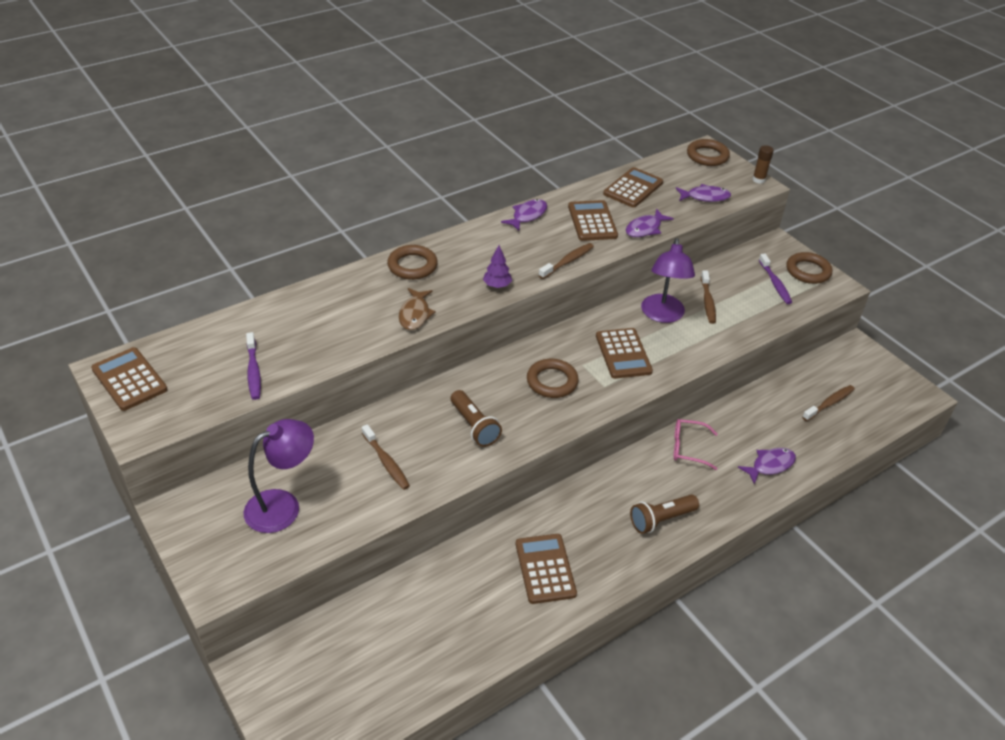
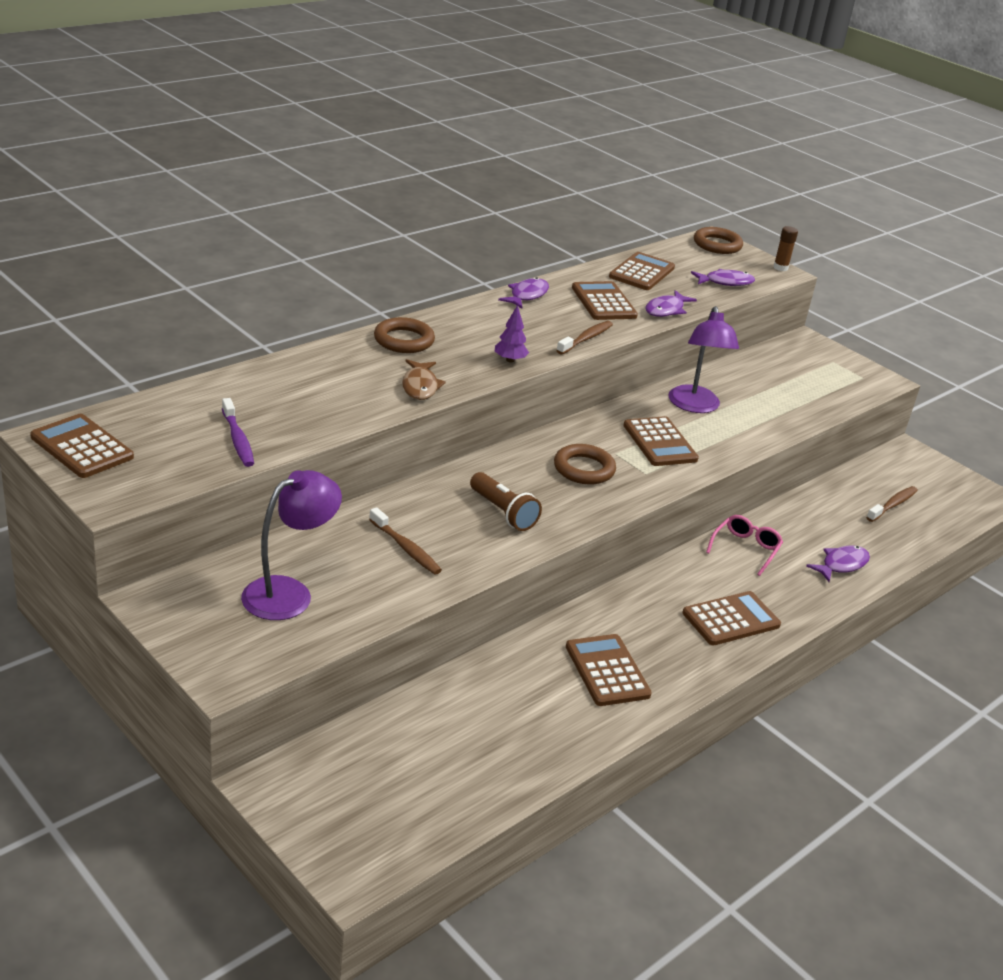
camera: 10 degrees left, 10 degrees down
(661, 519) = (731, 619): brown flashlight -> brown calculator
(688, 448) = (745, 549): pink glasses -> pink glasses turned 120 degrees clockwise
(707, 301) = (743, 394): brown toothbrush -> none
(775, 283) = (814, 377): purple toothbrush -> none
(808, 271) = (847, 366): brown ring -> none

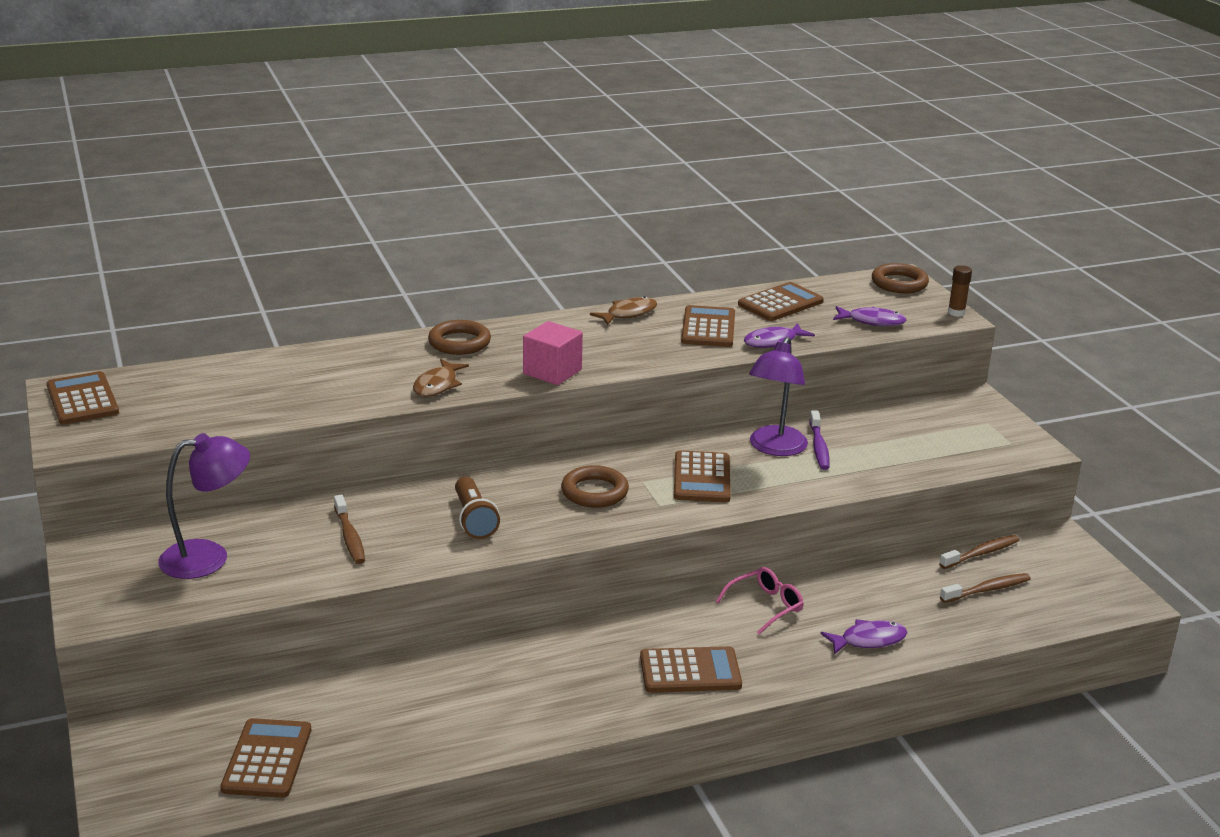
camera: 25 degrees right, 5 degrees down
(238, 439) = (222, 410): purple toothbrush -> purple toothbrush (819, 447)
(510, 360) = (552, 372): purple tree -> pink cube
(527, 295) = (628, 314): purple fish -> brown fish
(586, 339) = (654, 360): brown toothbrush -> brown toothbrush (981, 553)
(607, 671) = (513, 694): brown calculator -> brown calculator (267, 759)

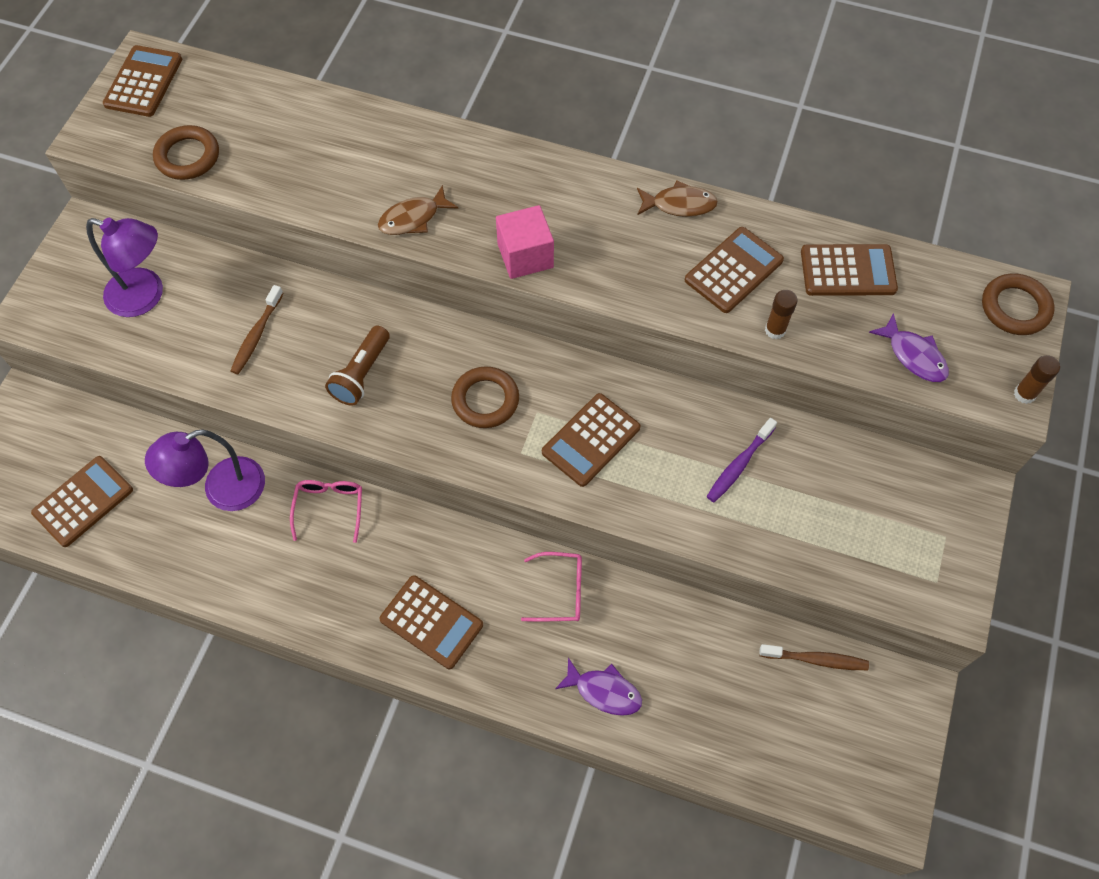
camera: 40 degrees right, 35 degrees up
(459, 342) = (488, 165): brown ring -> brown ring (188, 156)
(516, 651) = (329, 508): none -> pink glasses
(773, 342) = (775, 330): purple fish -> brown glue stick
(774, 448) = (696, 441): purple lamp -> purple lamp (222, 490)
(987, 590) = (771, 707): brown toothbrush -> none

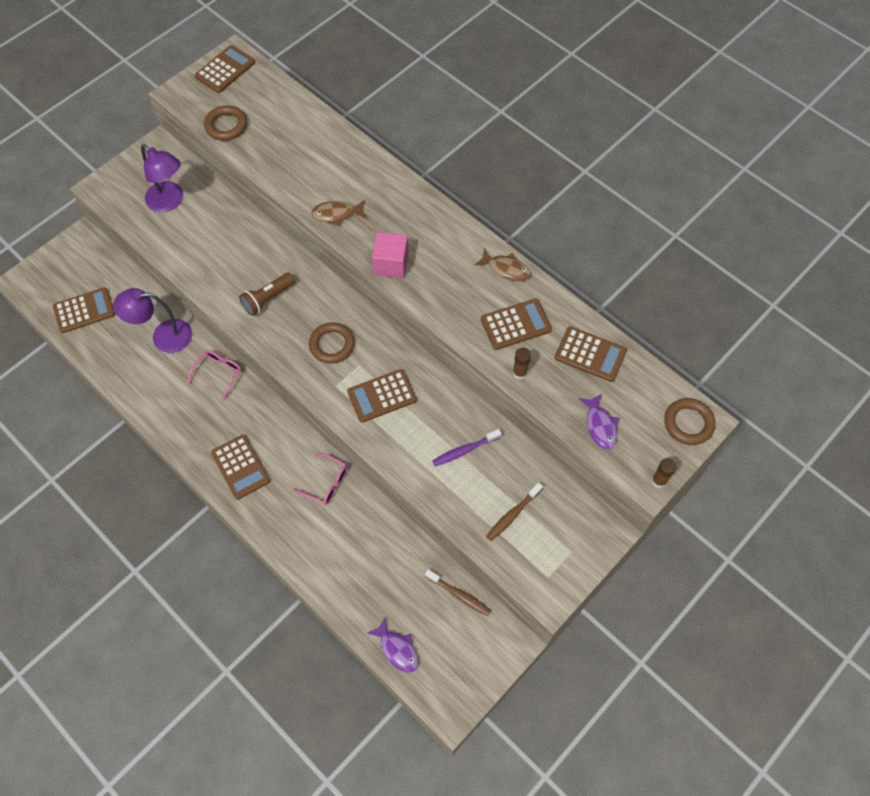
camera: 25 degrees right, 0 degrees up
(256, 335) = (220, 250): brown toothbrush -> brown toothbrush (512, 514)
(604, 691) = (319, 554): purple fish -> purple fish (397, 649)

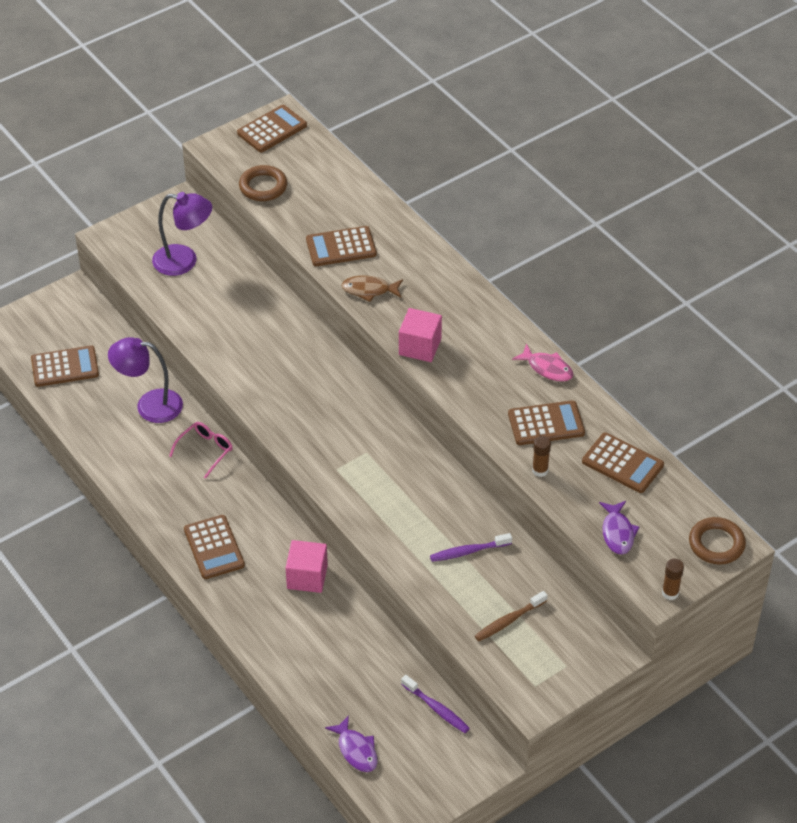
camera: 10 degrees right, 15 degrees down
(170, 202) = (184, 261): purple lamp -> purple lamp turned 45 degrees counterclockwise
(268, 299) = (277, 373): brown flashlight -> none
(326, 483) = (307, 577): pink glasses -> pink cube
(332, 345) = (340, 428): brown ring -> none
(382, 396) = (386, 486): brown calculator -> brown calculator (341, 247)
(459, 595) = (437, 709): brown toothbrush -> purple toothbrush
(506, 269) = (547, 368): brown fish -> pink fish

